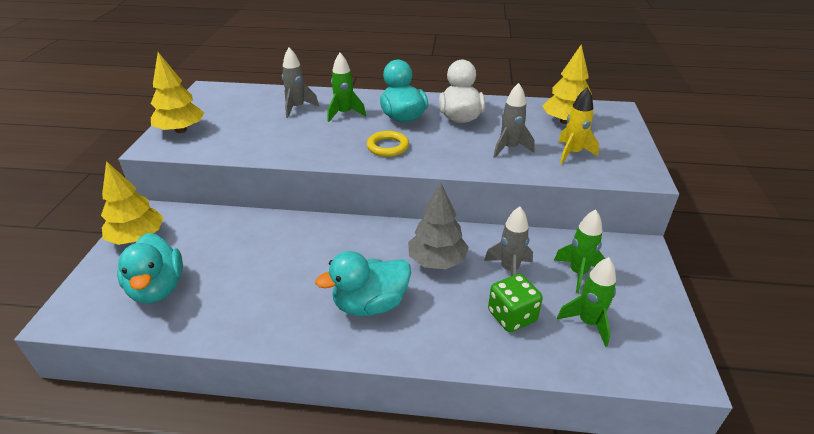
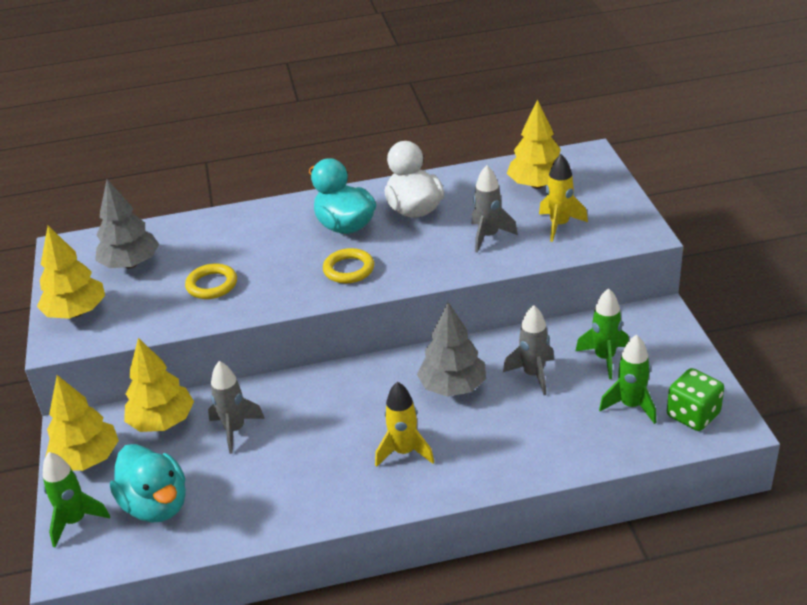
camera: 15 degrees left, 0 degrees up
(206, 226) = (162, 422): none -> yellow tree
(239, 108) = (130, 264): none -> grey tree
(283, 134) = (212, 285): none -> yellow ring
(297, 108) = (205, 244): grey rocket -> grey rocket (235, 430)
(344, 114) = (270, 238): green rocket -> green rocket (75, 521)
(370, 304) = (404, 452): turquoise duck -> yellow rocket
(512, 316) = (554, 421): green dice -> green dice (693, 415)

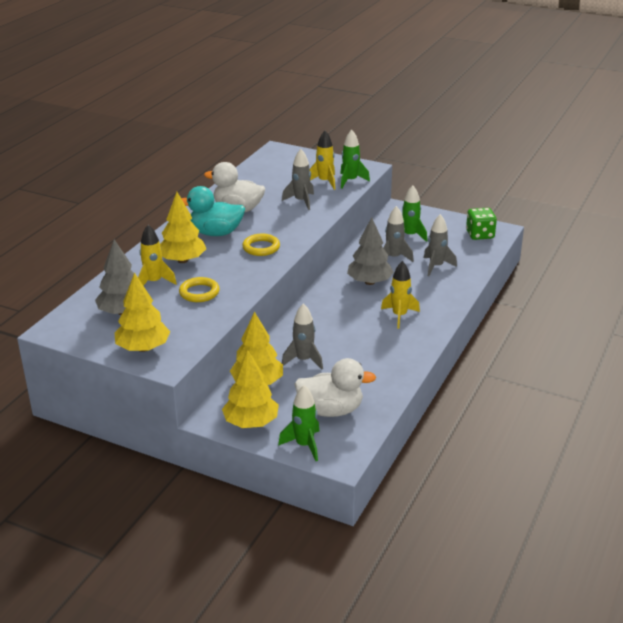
camera: 55 degrees left, 5 degrees down
(156, 505) = (331, 410): turquoise duck -> white duck
(204, 248) = (154, 282): none -> yellow rocket
(537, 185) = (279, 172): yellow tree -> yellow tree (183, 260)
(558, 420) = (436, 266): none -> grey rocket
(631, 406) = (452, 245): green rocket -> green rocket (350, 181)

